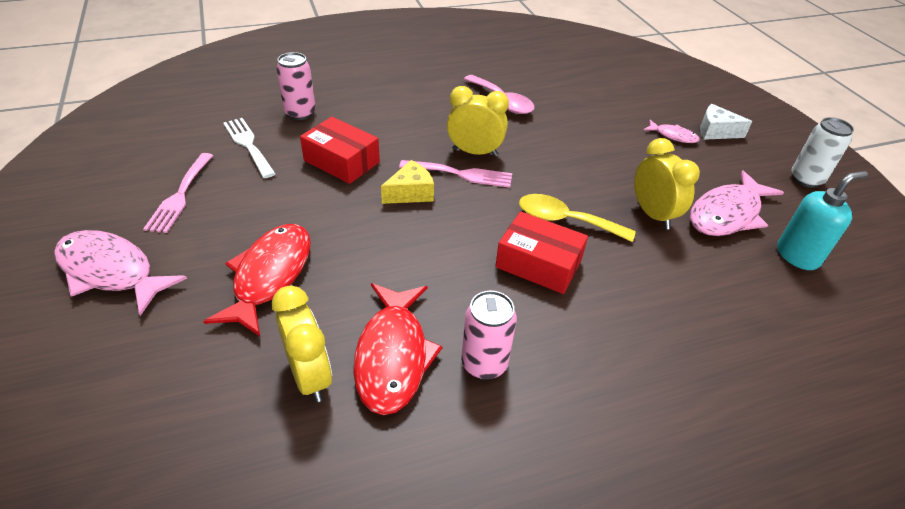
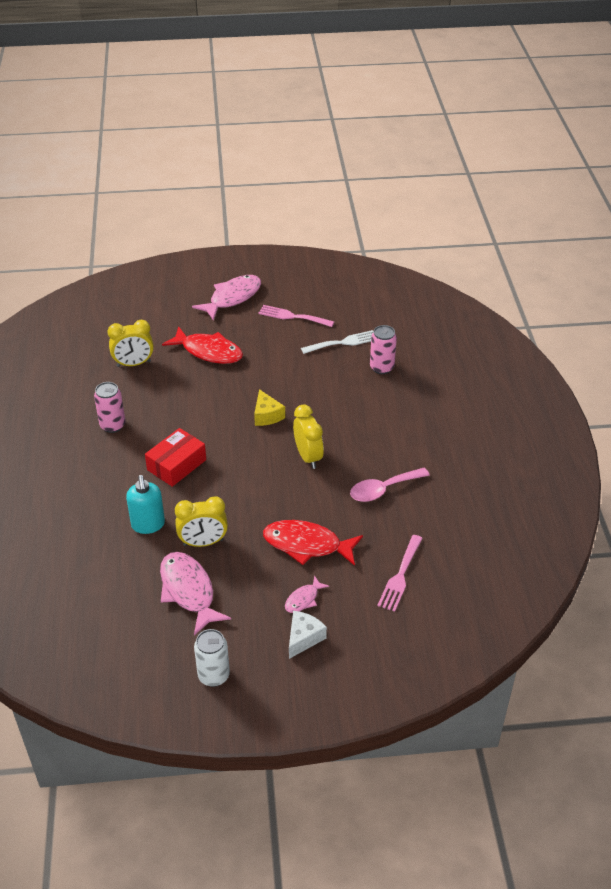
camera: 105 degrees right, 0 degrees up
(342, 161) = (312, 385): red box -> none
(393, 355) = (133, 393): red fish -> red fish (307, 545)
(461, 174) = (282, 444): pink fork -> pink fork (400, 576)
(475, 152) = (308, 457): yellow clock -> yellow clock turned 45 degrees counterclockwise
(565, 220) = (213, 489): yellow spoon -> none
(797, 255) = (130, 614): turquoise soap dispenser -> turquoise soap dispenser (148, 525)

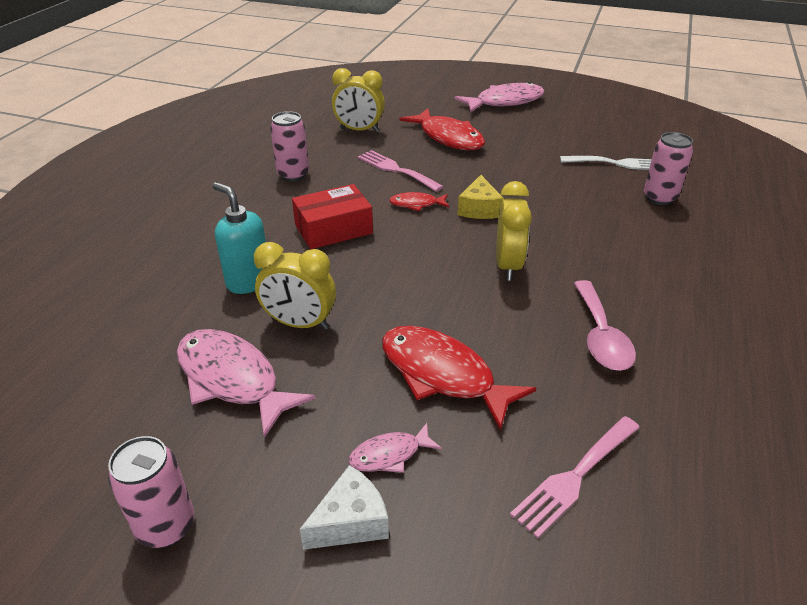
camera: 25 degrees right, 5 degrees down
(148, 525) = (248, 281): turquoise soap dispenser -> turquoise soap dispenser turned 120 degrees clockwise
(188, 591) = (232, 379): pink fish -> pink fish turned 45 degrees counterclockwise
(213, 675) = (166, 526): white can -> pink can
(221, 425) = (416, 204): none -> red fish
(292, 316) = (565, 129): pink fork -> pink fork (396, 170)
(383, 489) = (600, 336): pink spoon -> pink spoon turned 90 degrees counterclockwise

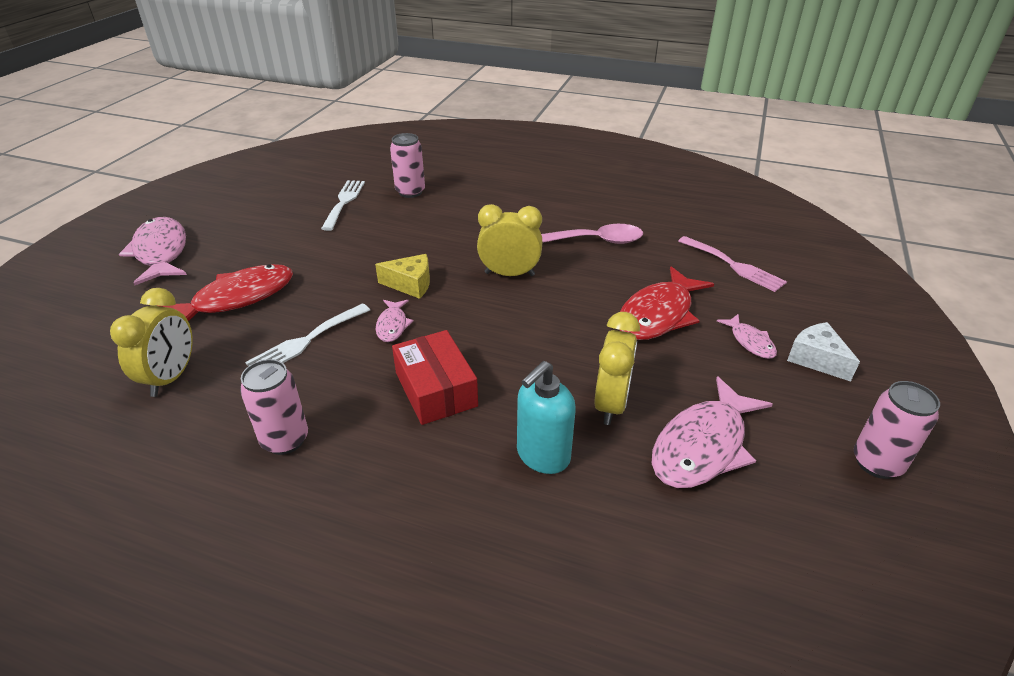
camera: 90 degrees left, 0 degrees up
(396, 170) = (306, 341): pink fork -> white fork
(416, 204) = (392, 325): red fish -> pink fish

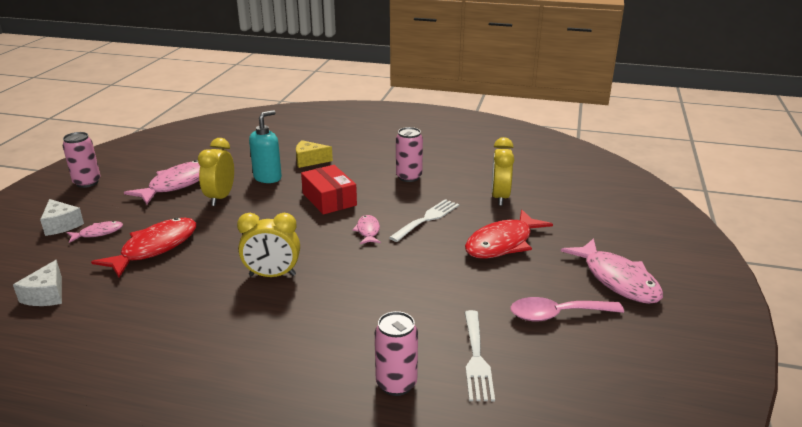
camera: 175 degrees right, 10 degrees down
(410, 284) = (362, 261): yellow cheese -> yellow cheese (309, 161)
(597, 241) = (170, 317): pink spoon -> pink spoon (557, 315)
(734, 265) = (46, 295): pink fork -> white cheese
(750, 342) = (98, 233): pink fish -> pink fish turned 90 degrees clockwise

